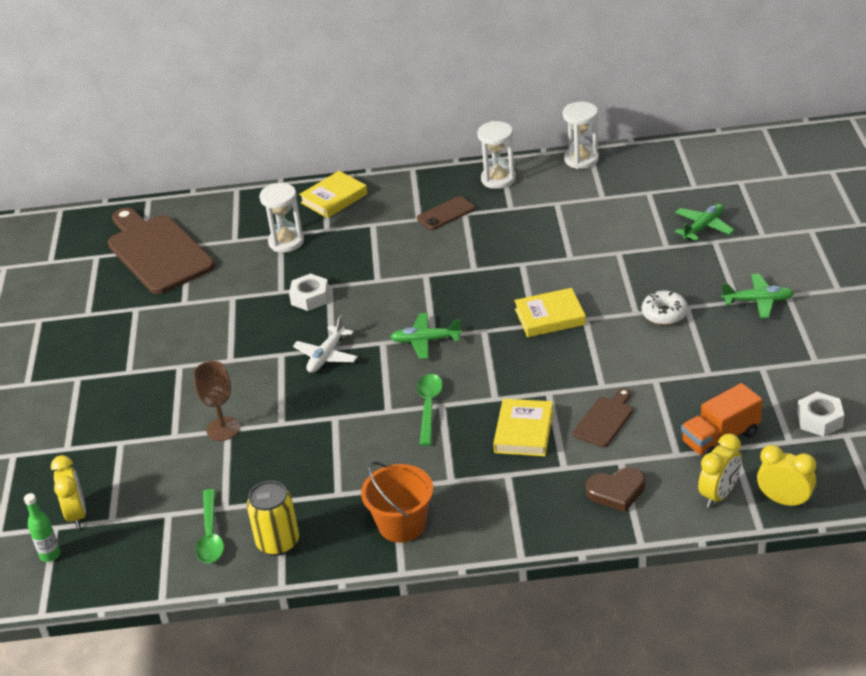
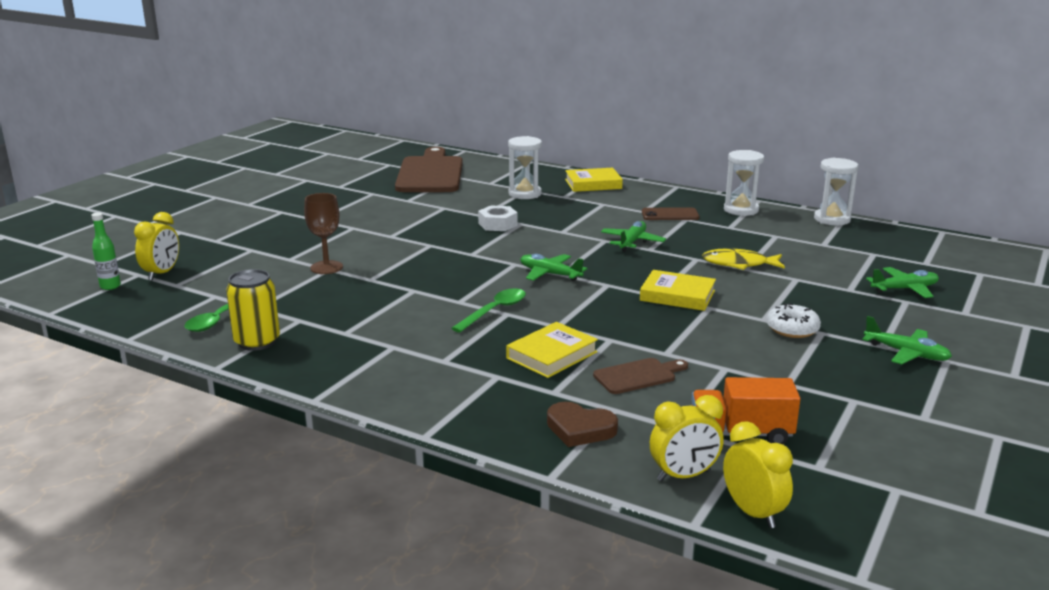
camera: 30 degrees right, 15 degrees down
(326, 356) = (461, 257): white plane -> none
(402, 524) = (362, 371): orange bucket -> none
(450, 266) = (632, 242): none -> green plane
(560, 254) = (738, 264): none -> yellow fish
(819, 420) = (876, 464): white nut -> none

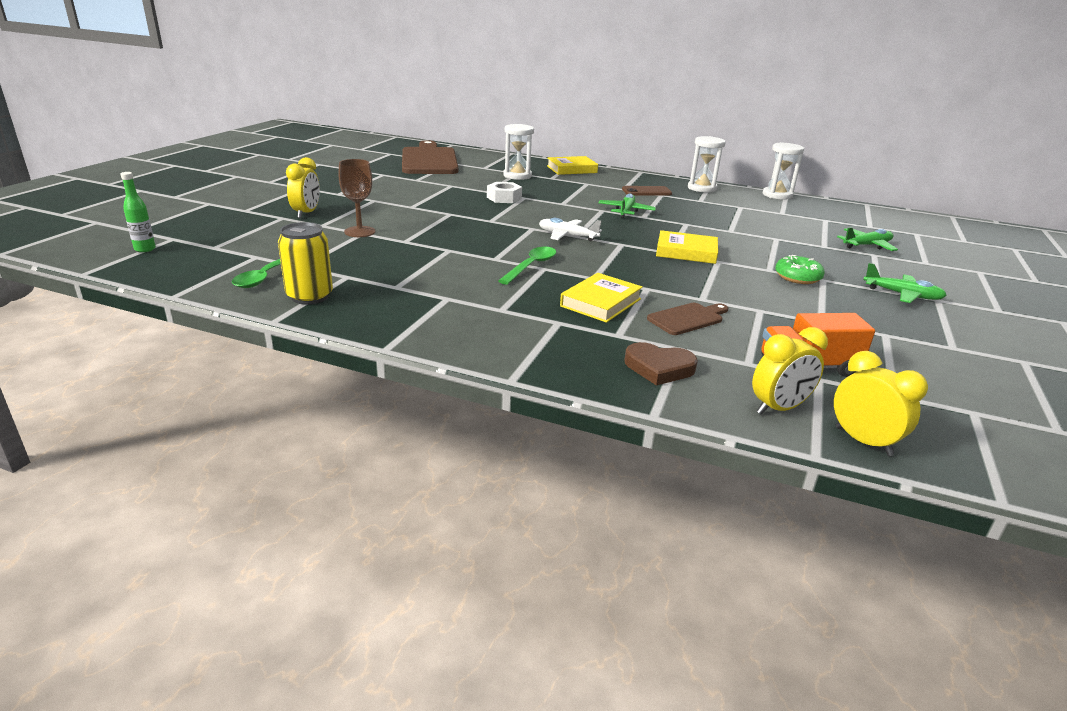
camera: 10 degrees left, 5 degrees up
(162, 273) = (197, 238): yellow clock -> yellow clock (306, 213)
(550, 274) = (567, 236): green plane -> white plane
(738, 264) = (723, 227): yellow fish -> none
(792, 329) = (797, 277): white donut -> green donut

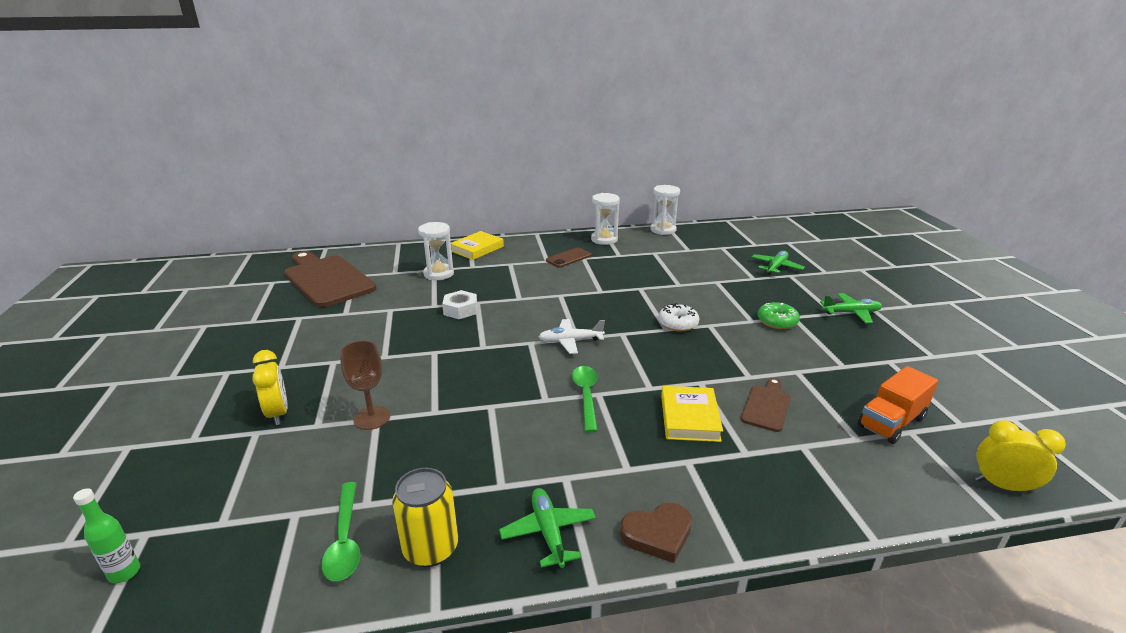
camera: 30 degrees left, 0 degrees up
(626, 211) = (580, 289): green plane -> green plane (548, 532)
(659, 368) = (815, 478): brown heart -> brown heart (657, 534)
(686, 252) = (678, 324): yellow book -> white donut
(778, 408) = (927, 480): yellow clock -> none

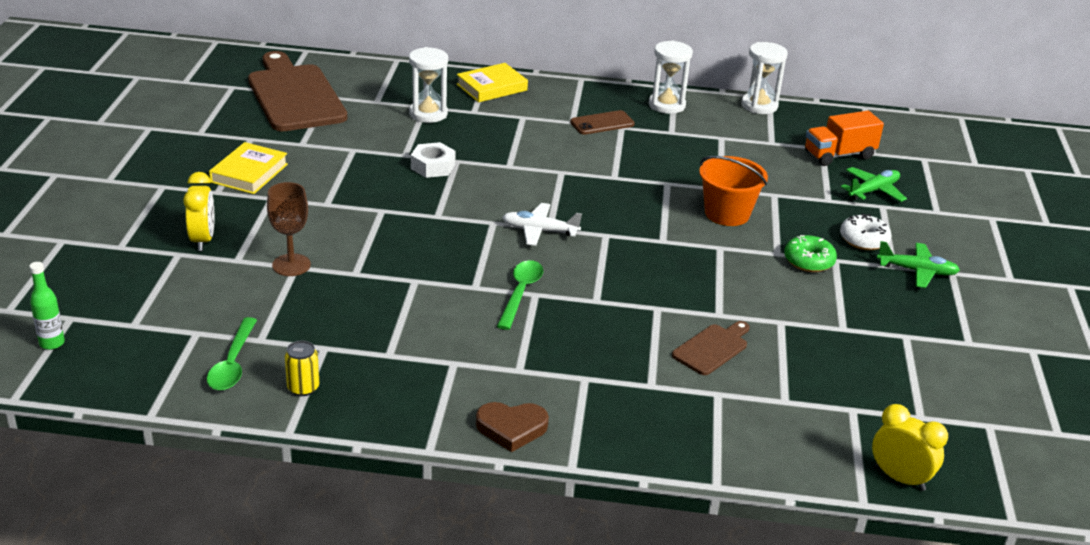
camera: 15 degrees right, 5 degrees up
(430, 548) = (303, 388): yellow can -> yellow can, size x0.62
(548, 532) = (412, 402): green plane -> none
(678, 324) = (681, 237): white donut -> white donut (864, 240)
(689, 418) = (617, 340): yellow book -> yellow book (249, 173)
(696, 300) = (727, 213): none -> orange bucket
(891, 422) = (840, 396): orange truck -> orange truck (839, 155)

